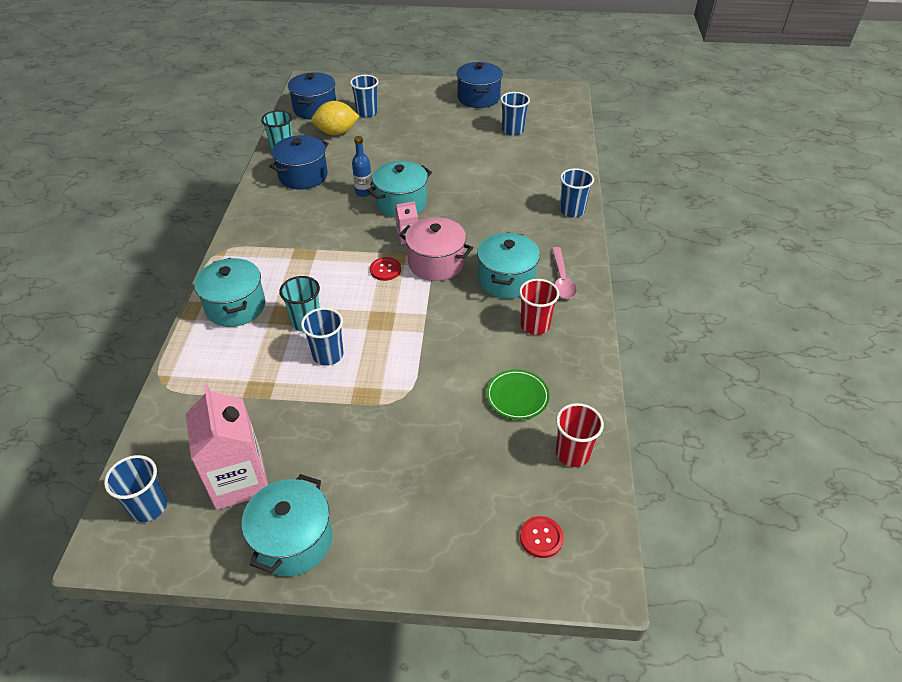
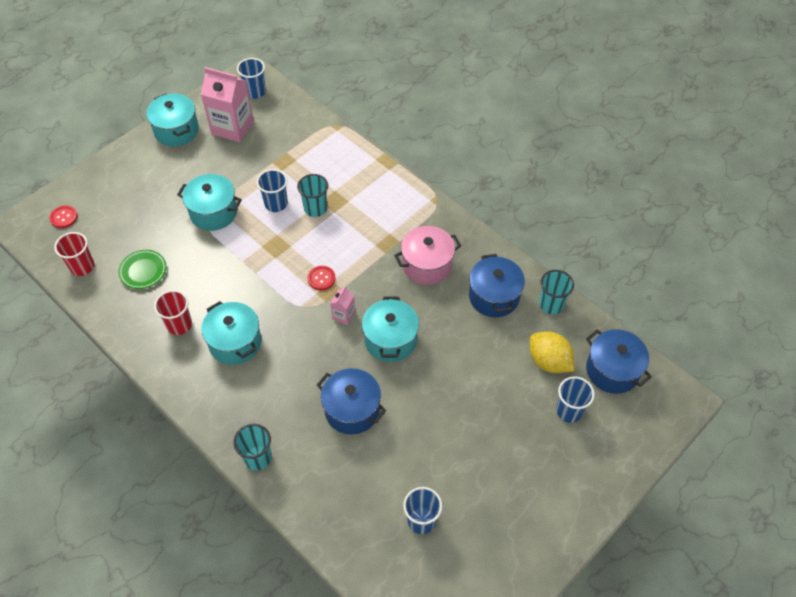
camera: 130 degrees right, 10 degrees up
(235, 307) = (367, 182): turquoise pot -> turquoise pot (213, 212)
(336, 132) = (549, 361): yellow lemon -> yellow lemon turned 75 degrees counterclockwise
(364, 192) = (430, 324): blue bottle -> none
(436, 263) = (297, 312): pink pot -> pink pot (427, 265)
(478, 98) = (515, 542): blue pot -> blue pot (352, 410)
(561, 280) = (197, 377): pink spoon -> none
(572, 210) = (258, 458): blue cup -> turquoise cup

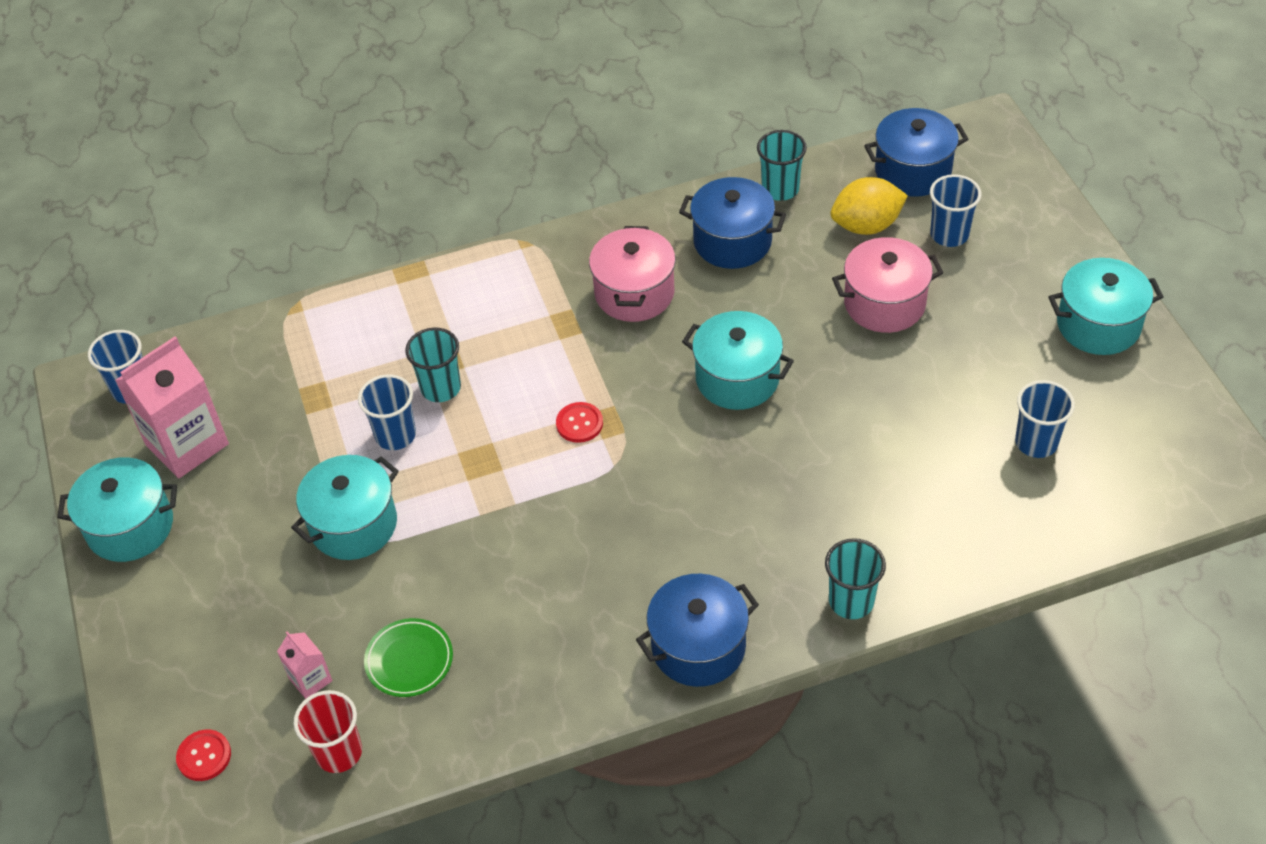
camera: 60 degrees left, 5 degrees down
(179, 325) = (552, 637): red cup -> none
(235, 342) = (632, 570): turquoise pot -> turquoise pot (1098, 325)
(343, 315) = (662, 418): pink carton -> pink carton (310, 679)
(352, 410) = (829, 461): blue pot -> blue pot (698, 647)
(490, 395) = (884, 303): none -> pink pot

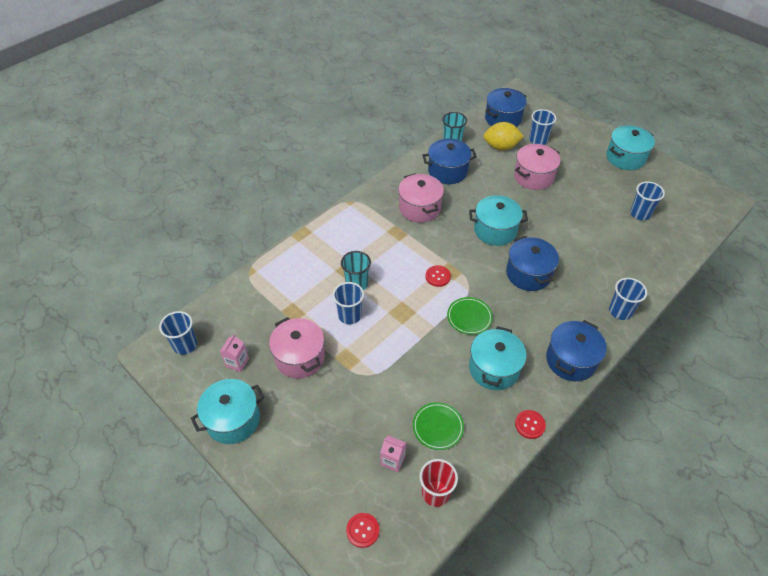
camera: 30 degrees left, 0 degrees up
(187, 444) = (237, 362): pink carton -> pink carton, size x0.47
(279, 472) = (299, 357): none -> pink pot
(353, 524) = (359, 369): turquoise pot -> turquoise pot (494, 369)
(552, 717) = (530, 425): none -> red button
(582, 511) = (469, 317): none -> green plate
(738, 476) = (528, 274): none -> blue pot
(851, 601) = (620, 311): turquoise cup -> blue cup
(866, 225) = (501, 147): yellow lemon -> yellow lemon turned 45 degrees clockwise

